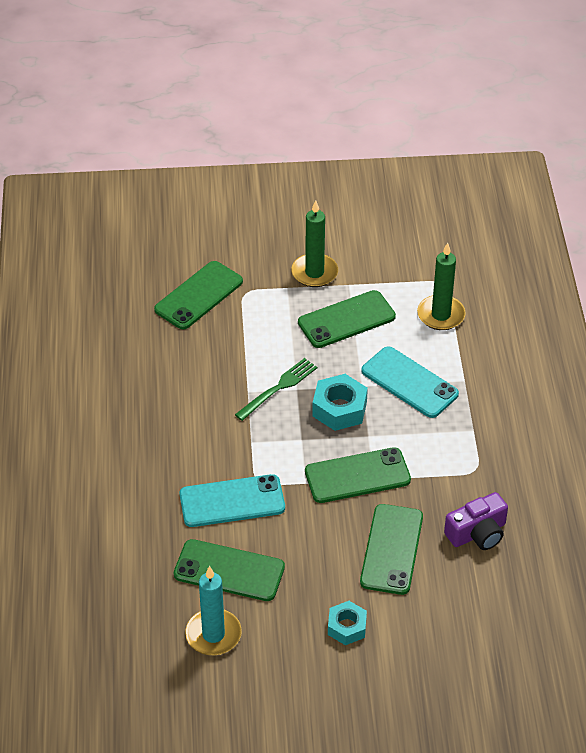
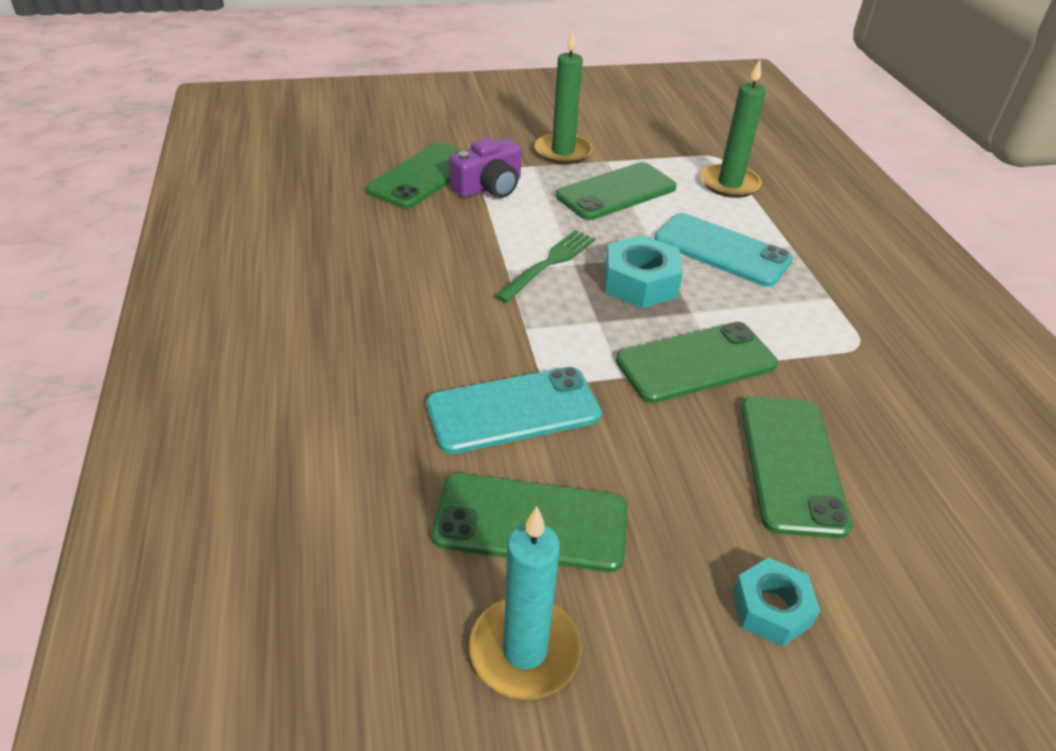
camera: 10 degrees left, 5 degrees down
(477, 533) = (910, 429): purple camera -> purple camera (489, 187)

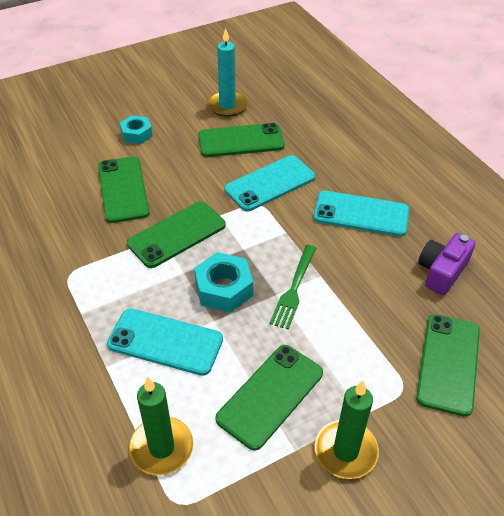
camera: 165 degrees right, 5 degrees up
(396, 326) = (361, 214): none -> turquoise phone
(489, 187) = (384, 365): purple camera -> purple camera (442, 271)

